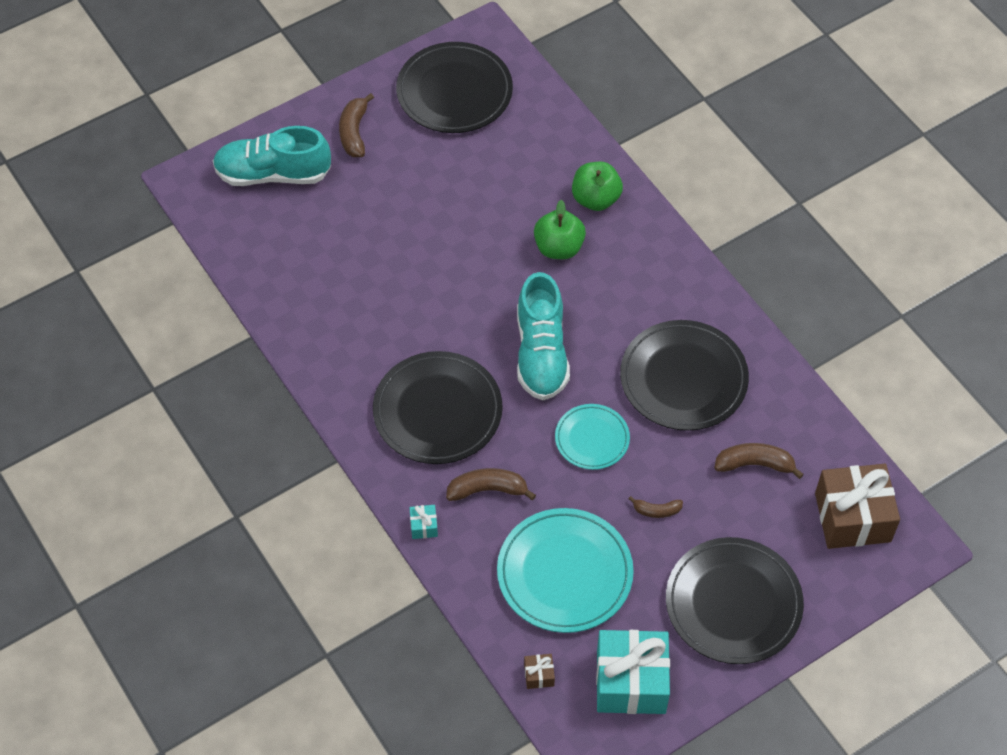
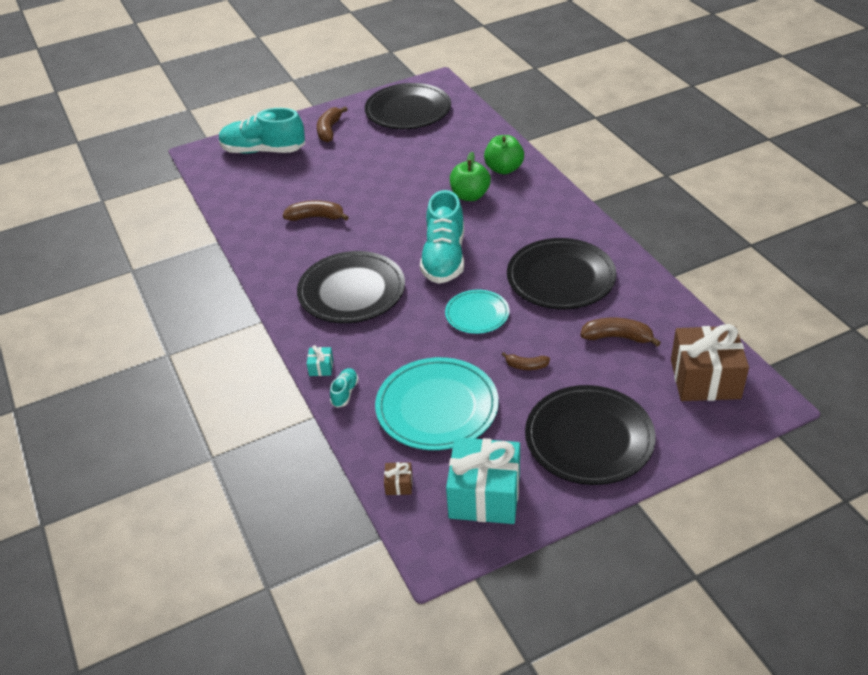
camera: 10 degrees right, 15 degrees down
(458, 560) = (345, 393): none -> turquoise shoe
(488, 490) = (381, 345): brown banana -> brown banana (316, 217)

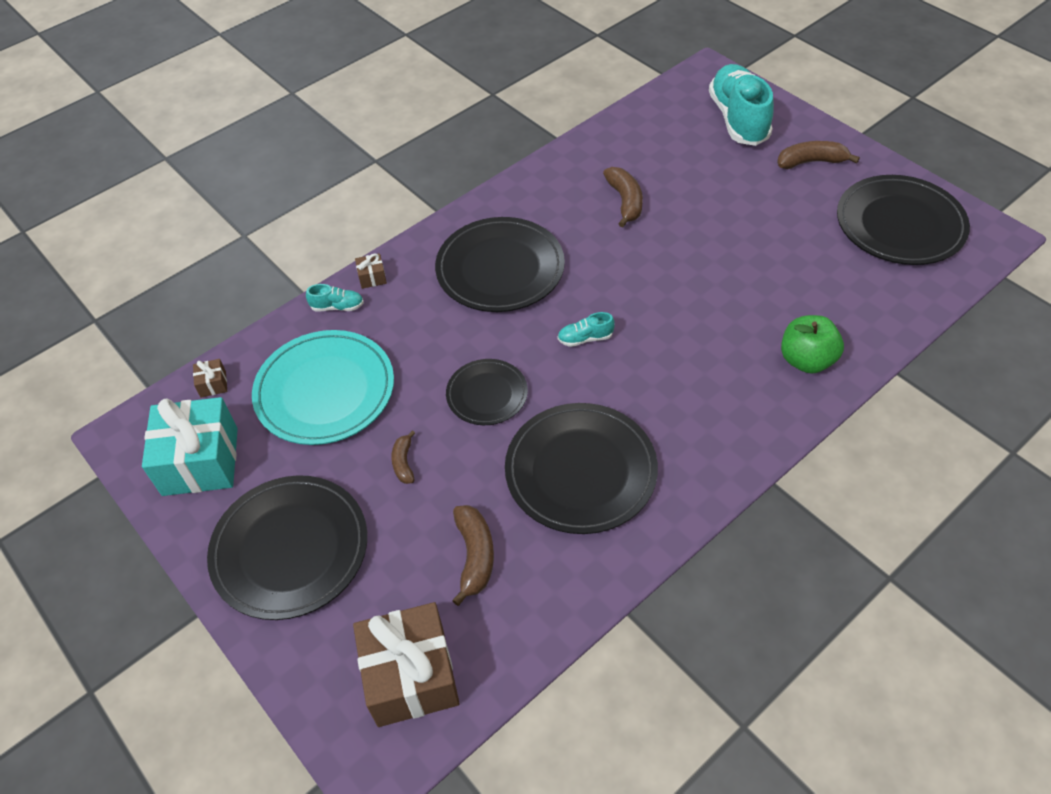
camera: 75 degrees right, 10 degrees up
(321, 367) = (372, 277): turquoise gift -> brown gift
(444, 258) = (585, 338): turquoise shoe -> turquoise shoe, size x0.42
(470, 196) = (726, 336): green apple -> none
(477, 314) = (487, 394): turquoise plate -> black plate

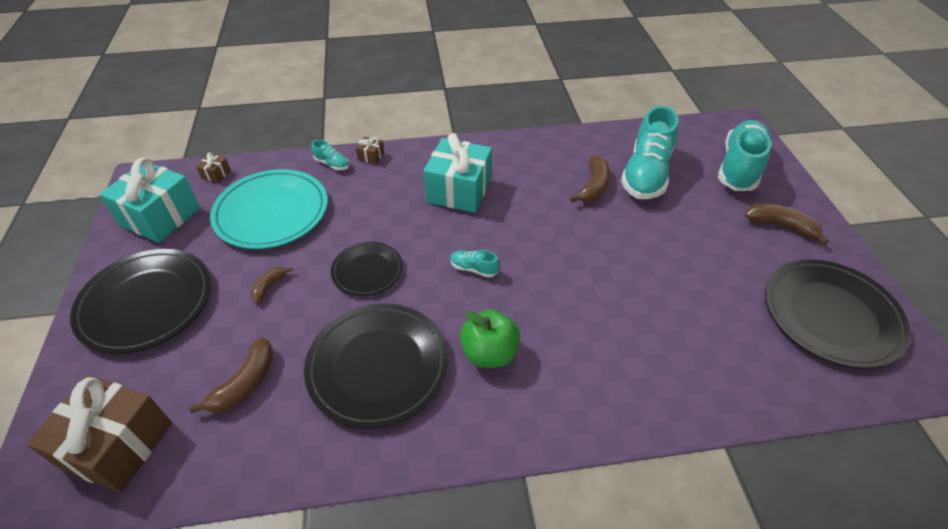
camera: 30 degrees right, 5 degrees down
(500, 269) = (459, 190): black plate -> turquoise gift
(662, 165) = (646, 174): none -> turquoise shoe
(806, 360) = (643, 385): green apple -> green apple (489, 353)

